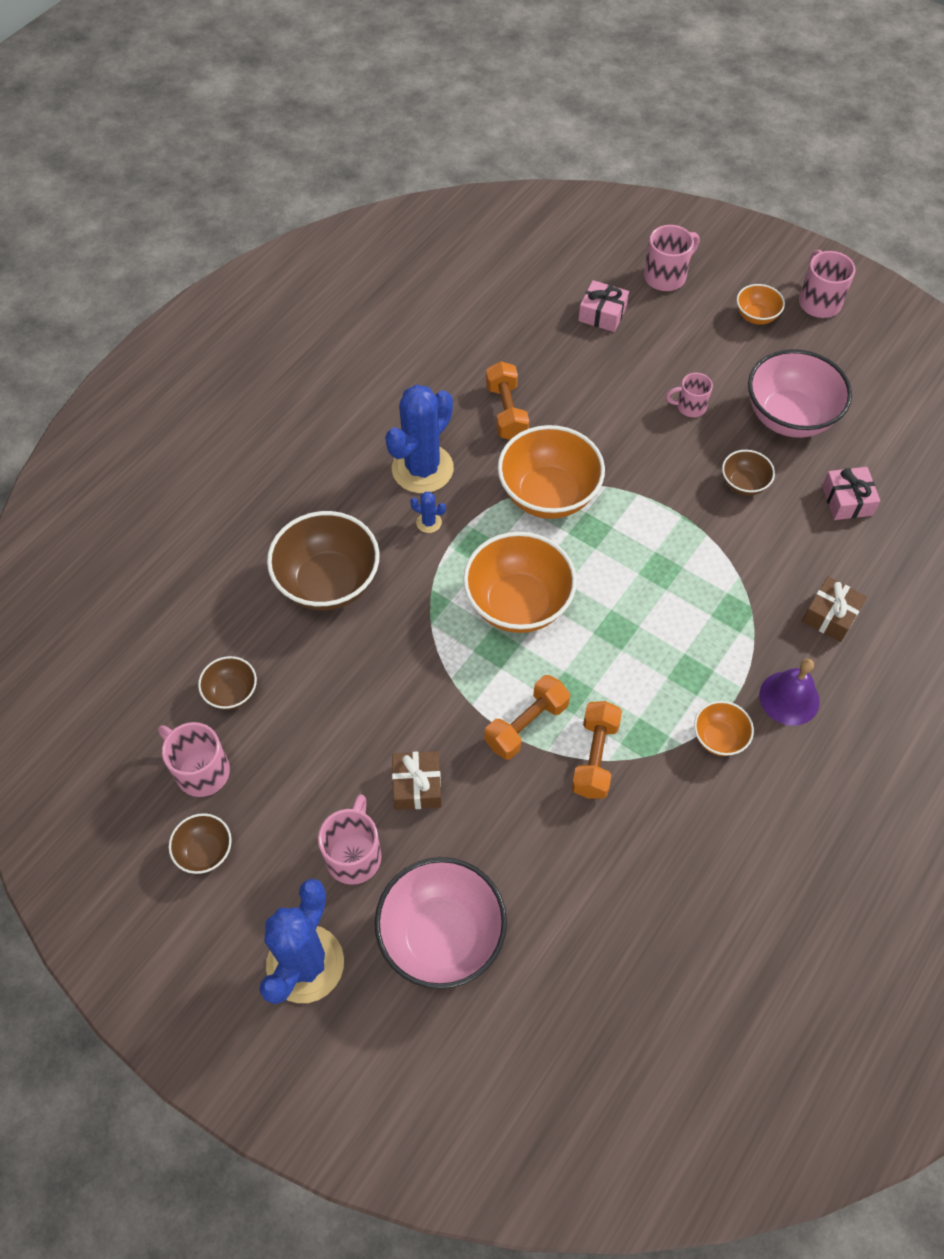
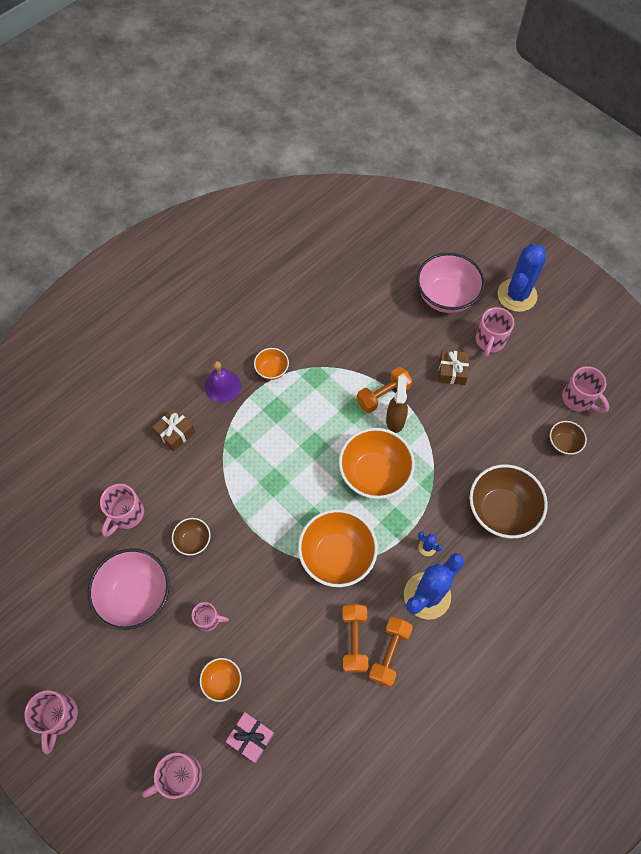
camera: 170 degrees left, 5 degrees up
(205, 851) = (572, 355): brown bowl -> none
(500, 688) = (395, 420): none -> brown spray bottle
(595, 757) = (347, 370): orange dumbbell -> orange dumbbell (389, 653)
(756, 316) = (119, 709): orange bowl -> orange bowl (222, 681)
(847, 500) = (126, 514): pink gift -> pink mug

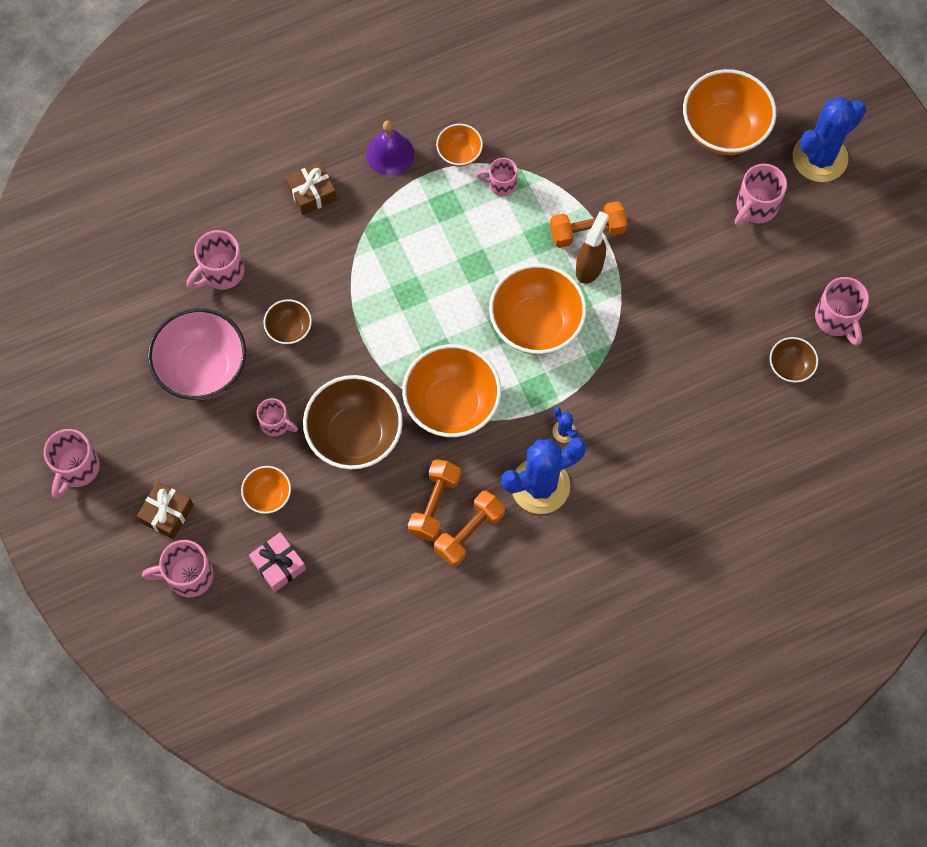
camera: 20 degrees right, 5 degrees up
(310, 382) = (501, 184): none -> pink mug
(446, 297) = (723, 130): pink bowl -> orange bowl
(452, 371) = (688, 230): brown gift -> brown gift (167, 513)
(501, 510) = (673, 420): brown bowl -> brown bowl (355, 435)

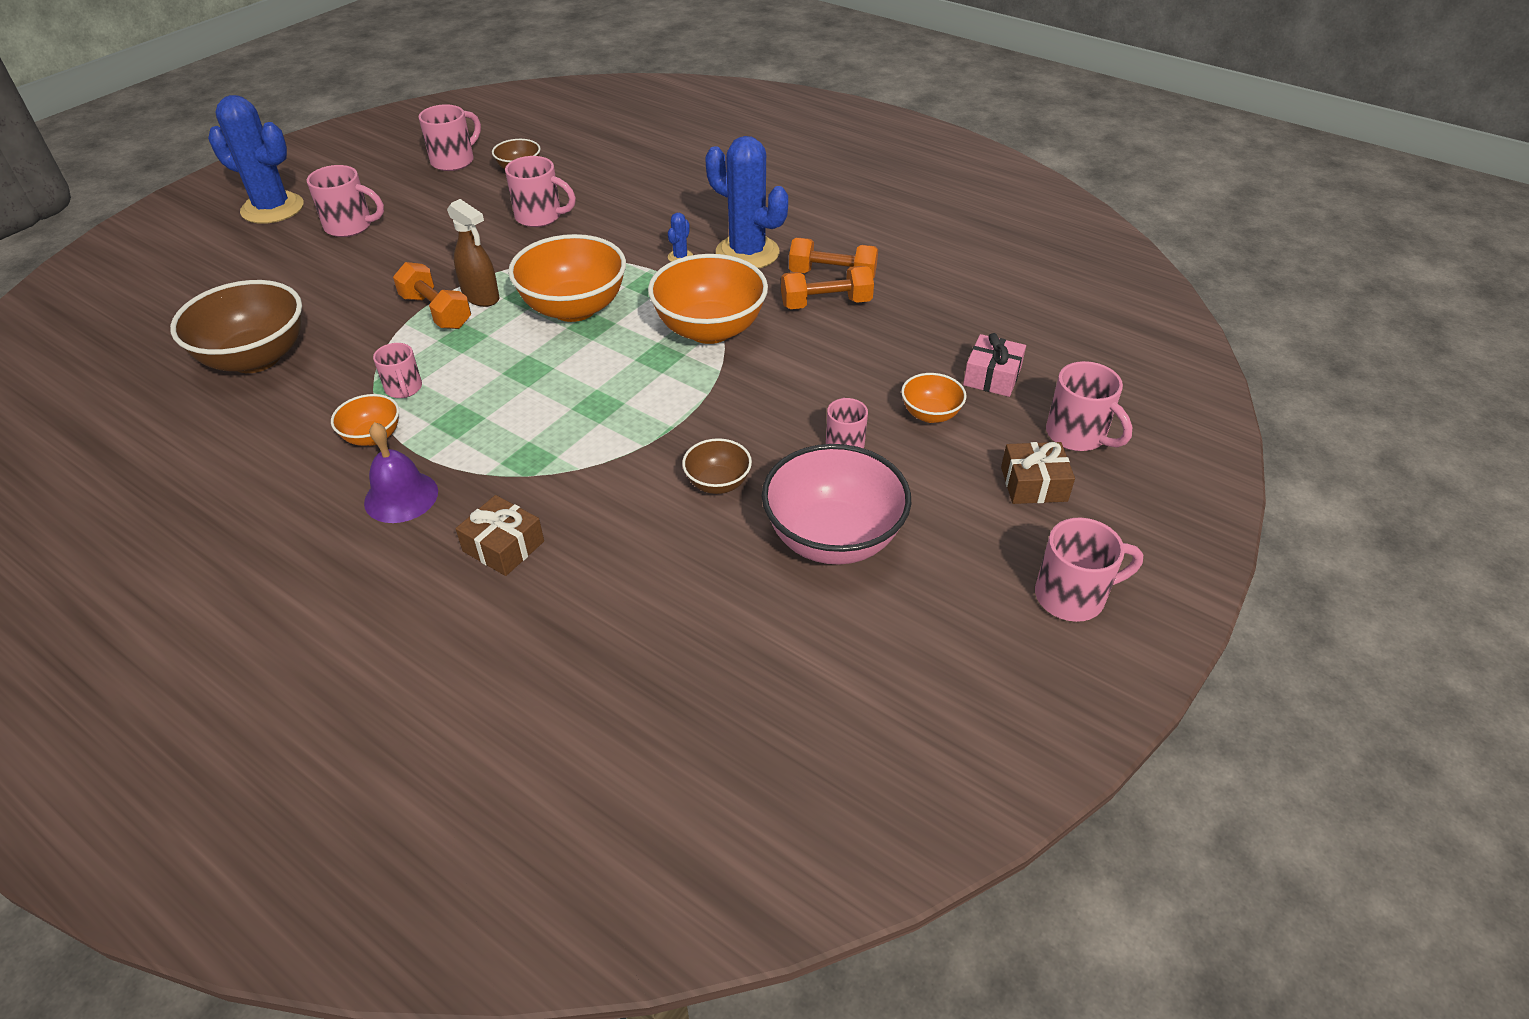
camera: 120 degrees left, 25 degrees down
(221, 272) = (684, 585): pink mug -> pink mug (540, 217)
(355, 435) = (803, 380): brown bowl -> brown bowl (256, 358)
(589, 267) = (481, 297): brown spray bottle -> brown spray bottle turned 135 degrees counterclockwise
(723, 130) = (258, 267): orange bowl -> none

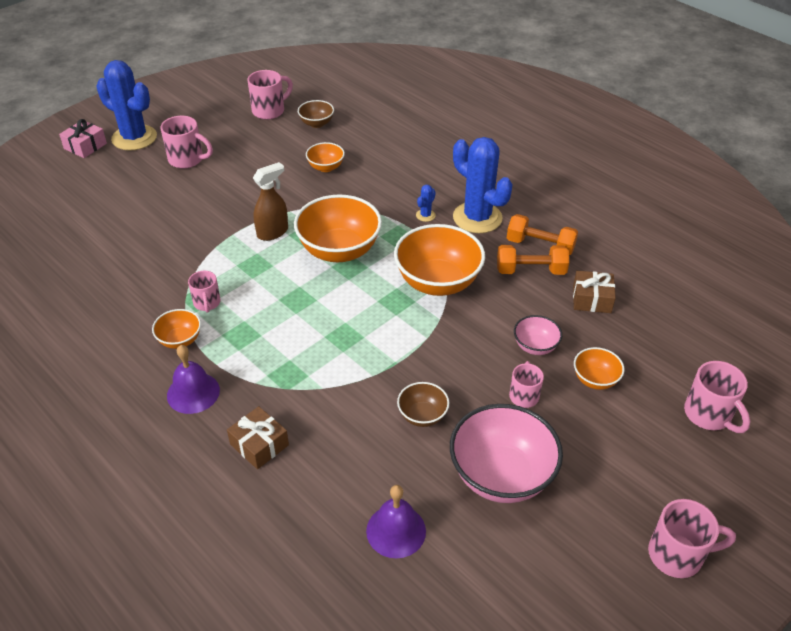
camera: 10 degrees right, 0 degrees up
(256, 358) = (107, 263): brown bowl -> none
(436, 311) = (238, 240): orange dumbbell -> none
(481, 297) = (273, 232): brown spray bottle -> brown spray bottle turned 90 degrees counterclockwise
(540, 217) = (326, 167): pink mug -> orange bowl
(707, 622) = (396, 531): none -> purple bell
(848, 387) = (535, 346): none -> pink bowl
(992, 376) = (650, 353): pink gift -> pink gift (85, 146)
(1033, 484) = (665, 453): brown gift -> brown gift (591, 299)

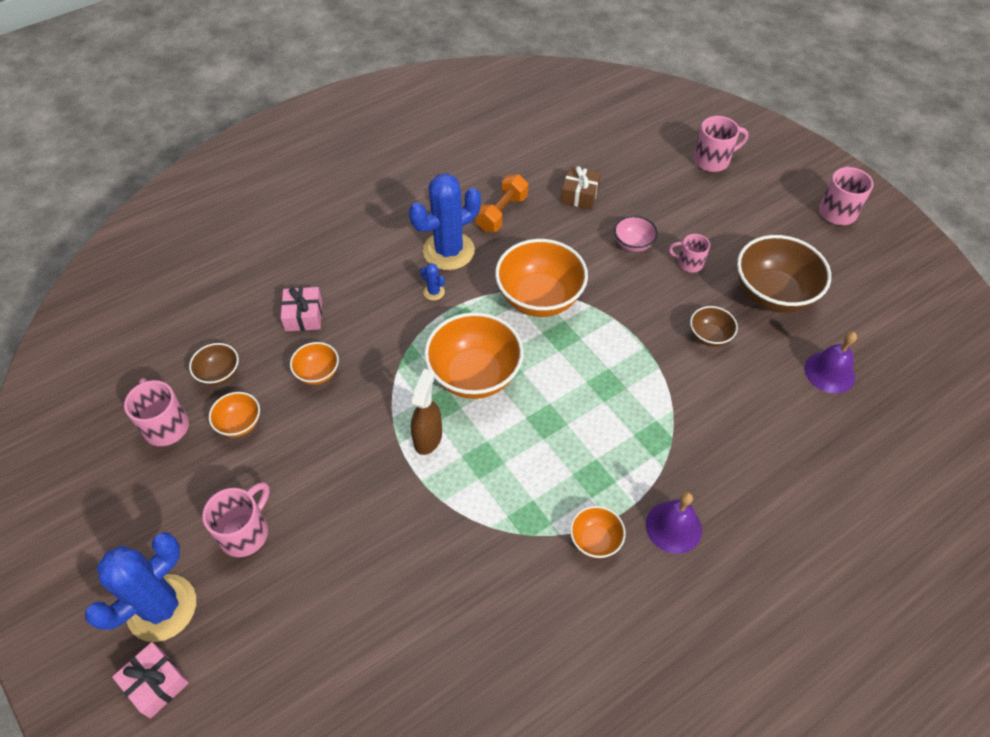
camera: 80 degrees left, 10 degrees up
(207, 303) = (539, 511): pink mug -> none
(259, 444) = (741, 468): brown gift -> none
(273, 232) = (428, 437): brown spray bottle -> brown spray bottle turned 45 degrees clockwise
(380, 151) = (304, 315): none -> pink gift
(501, 476) = (772, 294): pink bowl -> brown bowl
(530, 270) = (535, 227): orange dumbbell -> none
(595, 380) = (674, 215): orange bowl -> orange bowl (240, 424)

